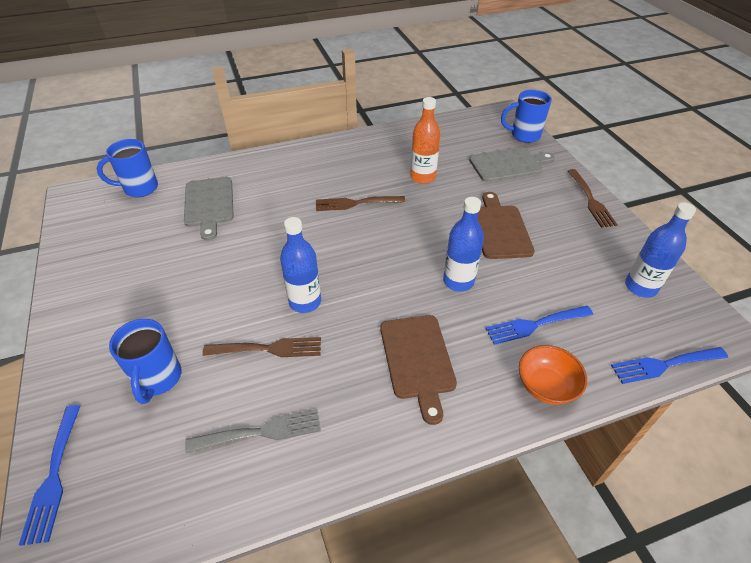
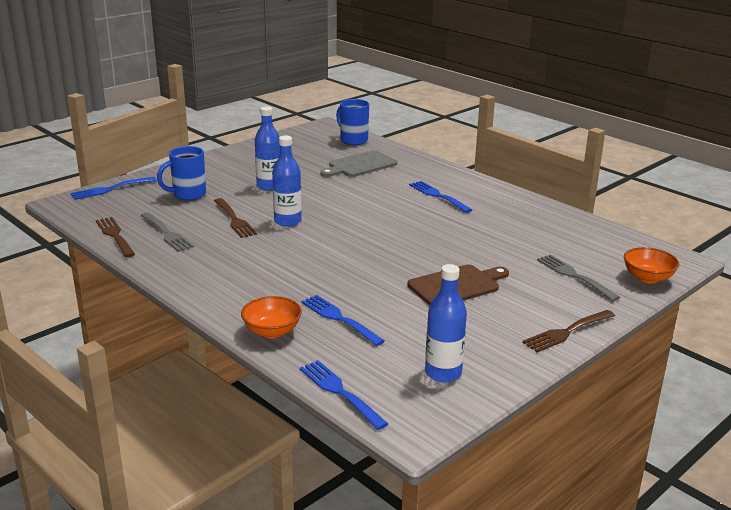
camera: 65 degrees right, 20 degrees down
(322, 179) = (438, 196): none -> blue fork
(356, 203) = (421, 215): brown fork -> brown fork (115, 235)
(417, 360) = (261, 273): brown cutting board -> none
(422, 177) = (495, 236): orange bottle -> none
(458, 281) = (363, 276): blue bottle -> blue bottle (269, 186)
(508, 164) = (574, 276): grey cutting board -> grey fork
(524, 135) = (647, 278): blue mug -> orange bowl

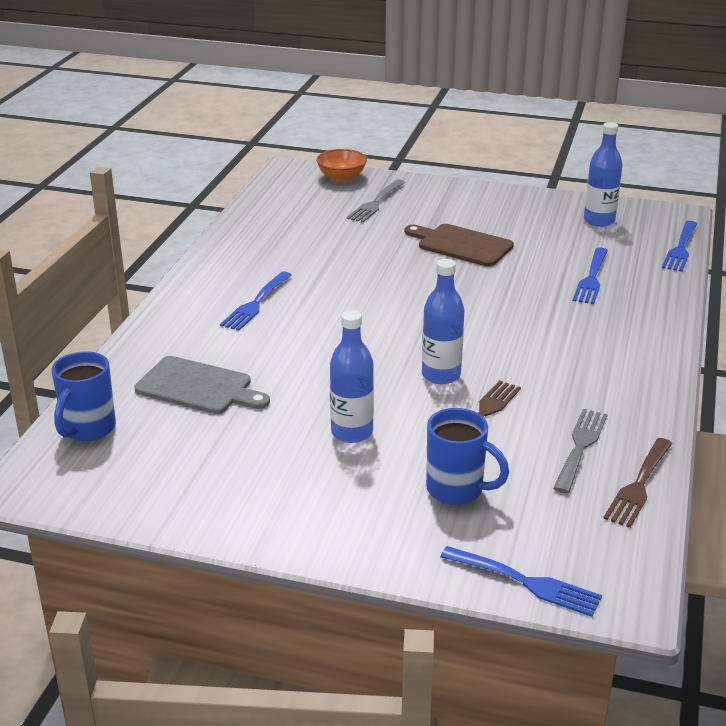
camera: 120 degrees left, 5 degrees up
(272, 331) = (656, 300): orange bowl -> none
(567, 332) = (476, 192): brown fork -> none

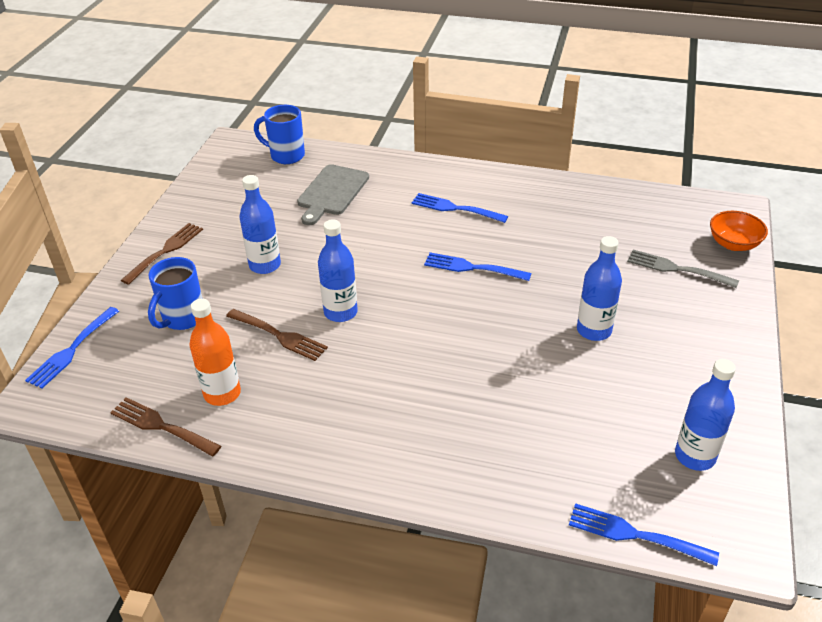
camera: 90 degrees right, 10 degrees up
(311, 523) = (165, 251): none -> brown fork
(461, 245) = (594, 330): brown cutting board -> blue bottle
(580, 447) = (222, 393): grey fork -> orange bottle
(591, 278) = (535, 432): blue fork -> blue fork (472, 268)

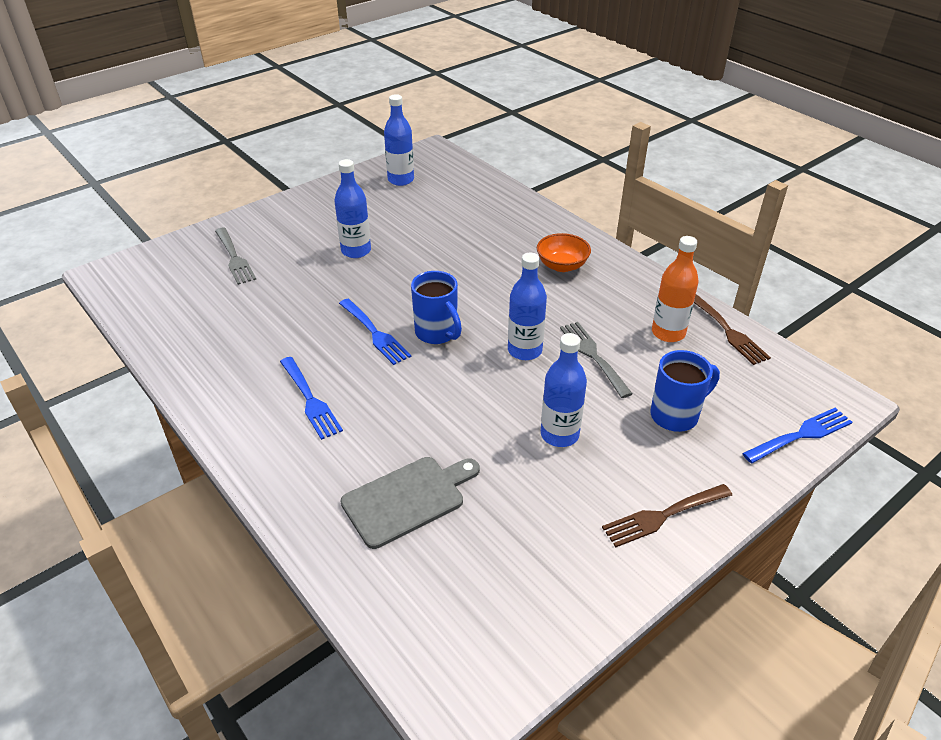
camera: 145 degrees left, 0 degrees up
(279, 336) = (593, 356): brown fork -> grey fork
(286, 155) = (404, 613): blue mug -> blue mug (437, 333)
(635, 534) = (475, 171): blue fork -> none
(733, 244) = (164, 253): orange bowl -> orange bowl (562, 265)

